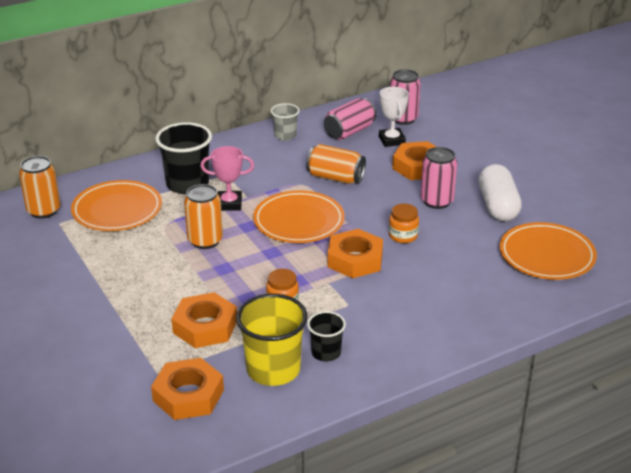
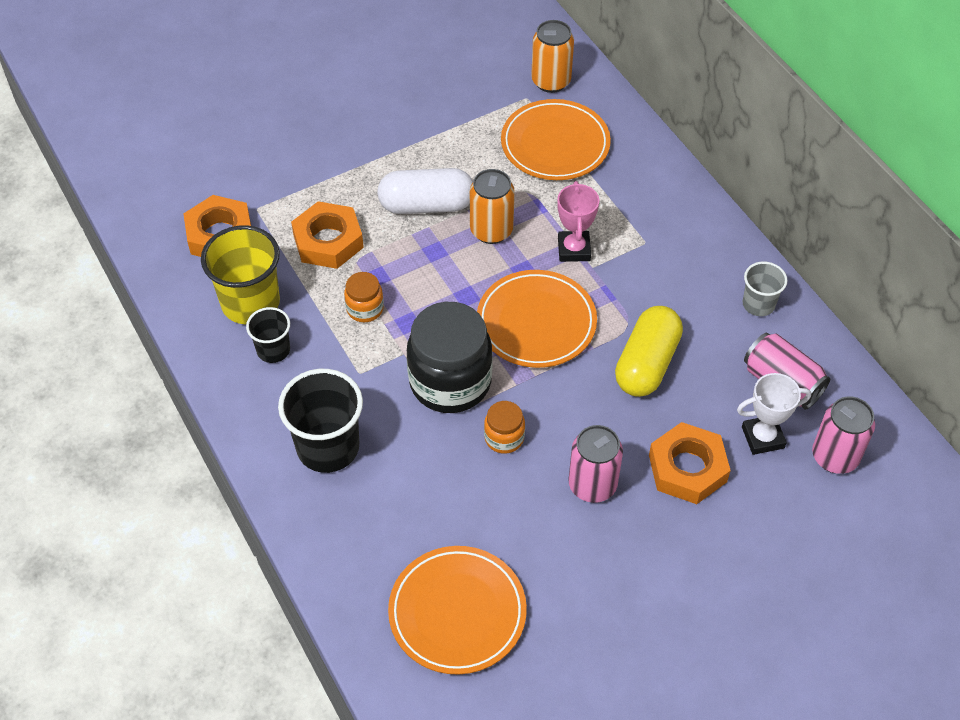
camera: 90 degrees right, 20 degrees up
(187, 184) = (617, 205): black cup -> black cup (328, 447)
(335, 178) = (647, 364): orange can -> yellow capsule
(355, 260) = (450, 382): orange nut -> black jar
(498, 206) = (583, 564): white capsule -> white capsule (426, 205)

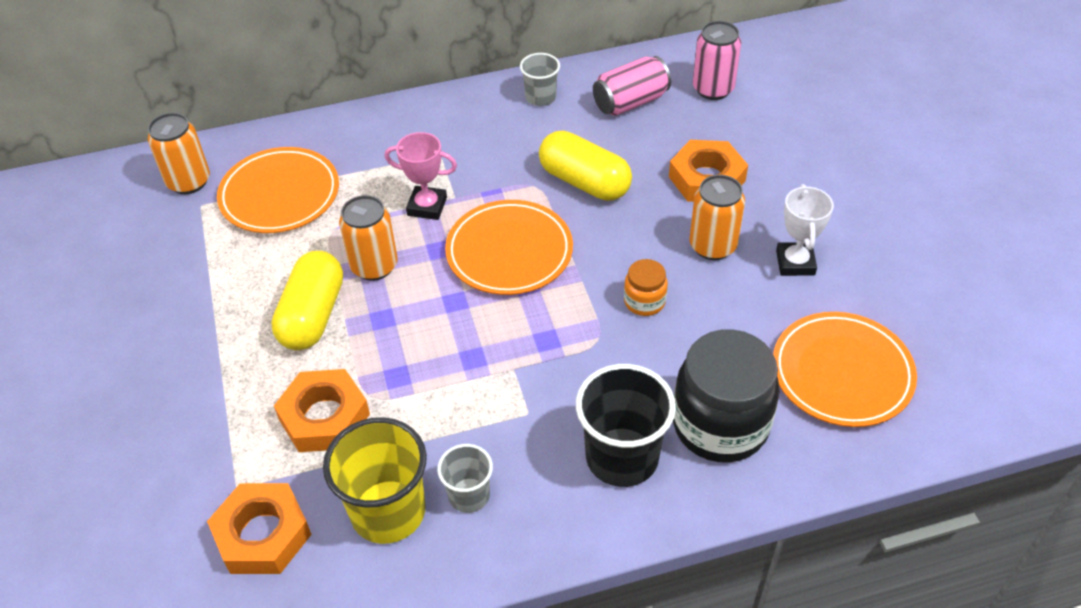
camera: 75 degrees left, 5 degrees down
(273, 350) = (469, 495): black cup -> grey cup
(365, 309) = (439, 395): orange jar -> none
(426, 205) = (313, 315): white capsule -> yellow capsule
(450, 382) = (563, 334): black jar -> black jar (720, 425)
(592, 485) = (712, 246): pink can -> orange can
(762, 437) = (684, 126): white trophy -> white trophy (795, 263)

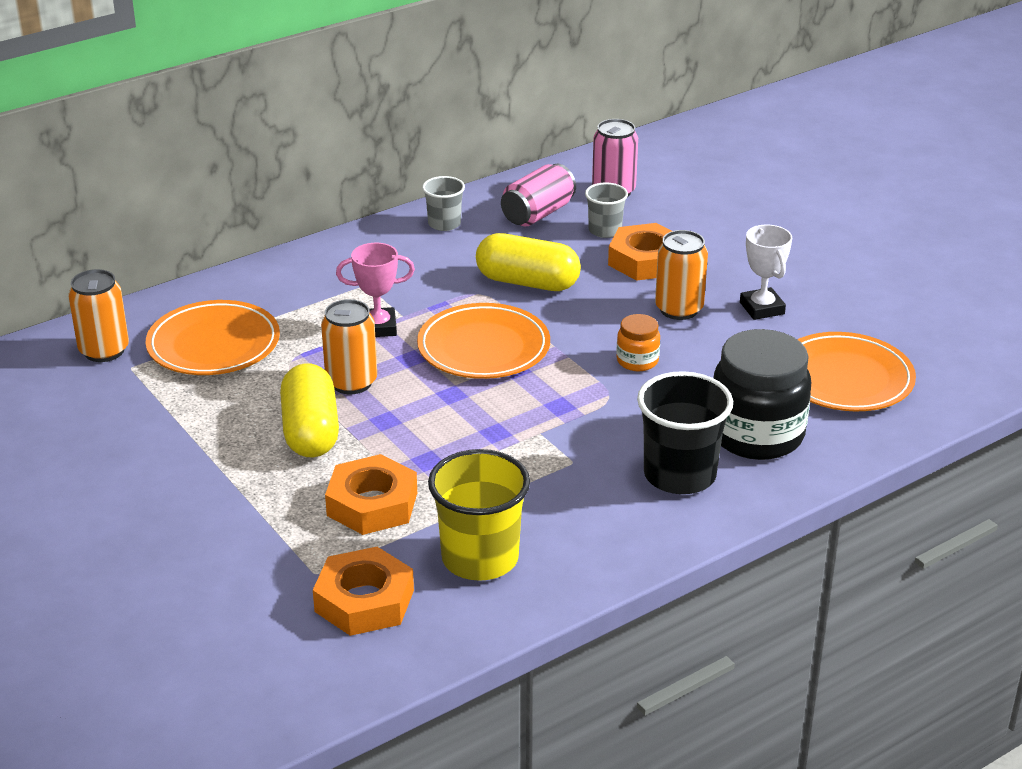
camera: 20 degrees left, 15 degrees down
(469, 495) = (551, 531): grey cup -> grey cup (605, 230)

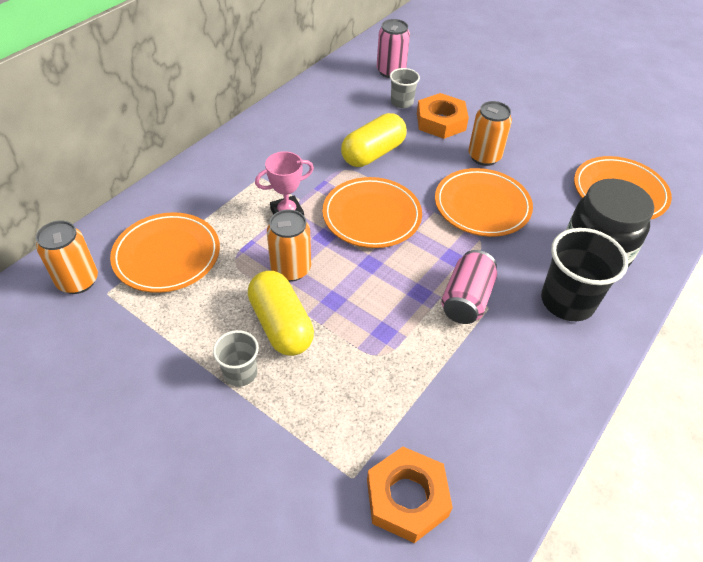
camera: 20 degrees left, 15 degrees up
(372, 504) = (363, 388): orange nut -> none
(444, 224) = (291, 115): grey cup -> grey cup (240, 373)
(480, 558) = (473, 423): yellow cup -> none
(527, 282) = (373, 153): yellow capsule -> yellow capsule turned 45 degrees counterclockwise
(538, 214) = (351, 96): pink can -> pink can (466, 299)
(637, 361) = (482, 206): orange jar -> orange plate
(762, 308) = (535, 146): white trophy -> none

